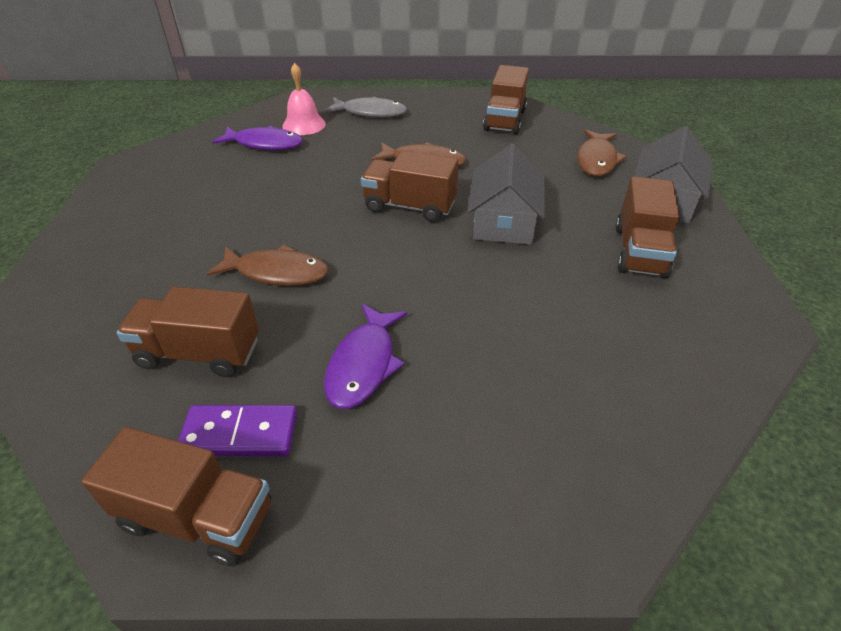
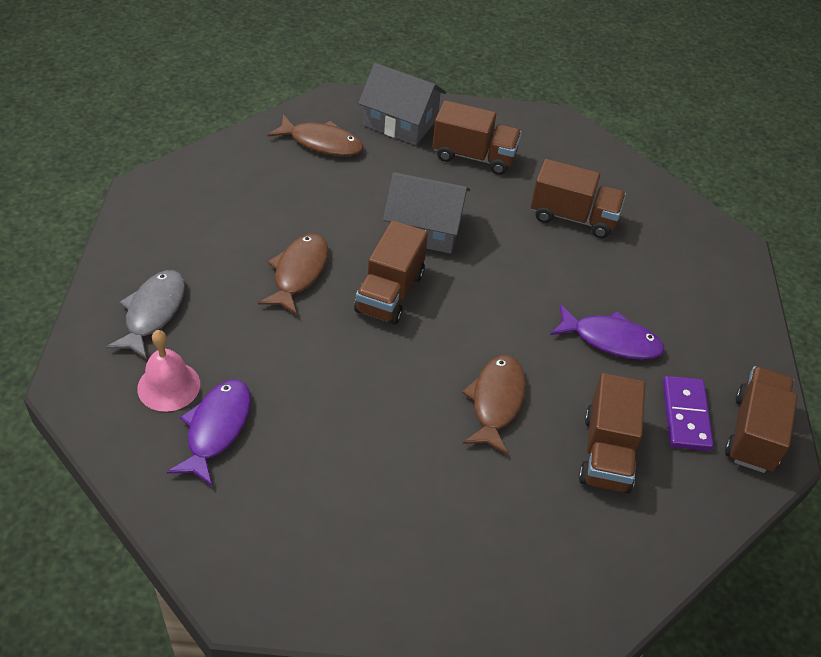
camera: 90 degrees left, 5 degrees up
(504, 120) = (214, 191): brown truck -> brown truck (573, 217)

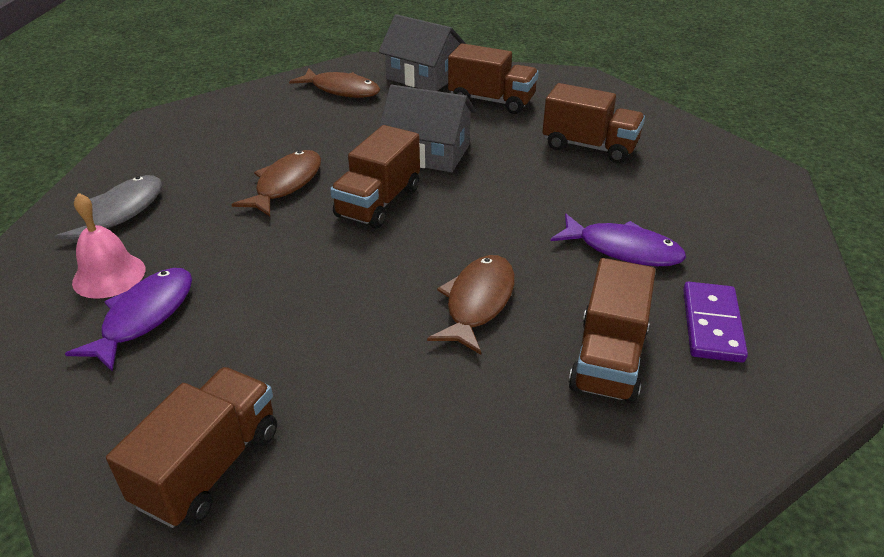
camera: 10 degrees right, 10 degrees down
(753, 433) = (801, 346): brown truck -> brown truck (209, 467)

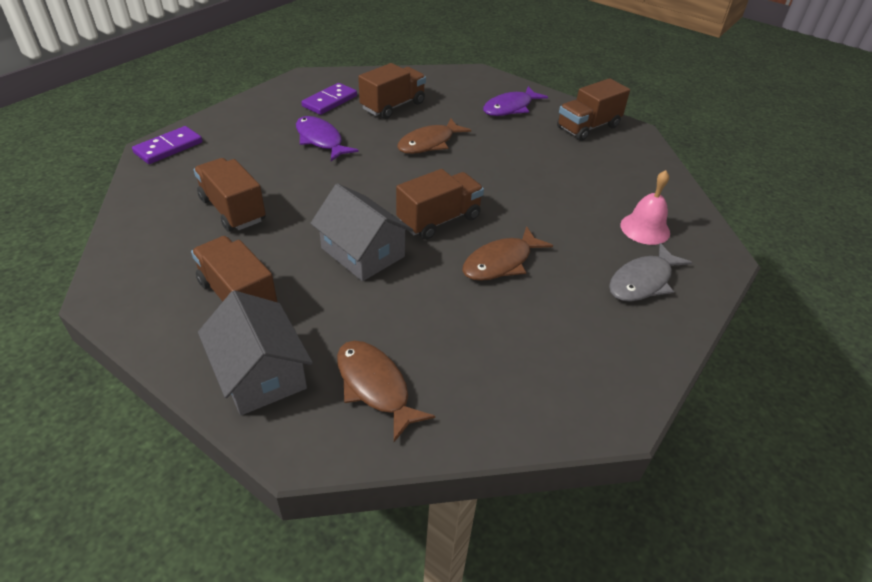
camera: 155 degrees left, 5 degrees up
(144, 317) = (619, 195): purple fish -> purple fish (510, 108)
(758, 177) = (168, 148): none -> purple domino

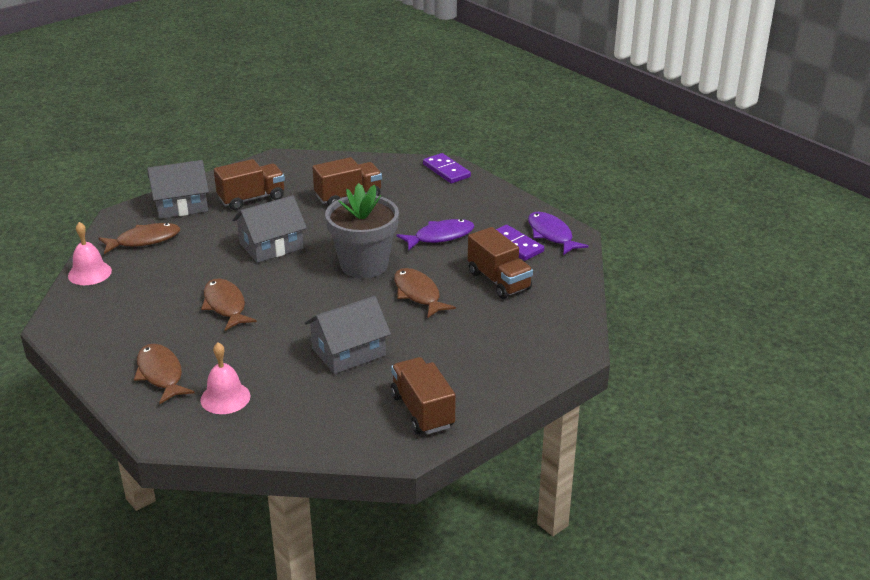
camera: 105 degrees right, 10 degrees down
(387, 179) = (364, 265): none -> grey flower pot
(439, 220) = (294, 284): brown truck -> none
(482, 424) = (89, 273): none -> pink bell
(510, 108) = (481, 360): purple fish -> purple fish (551, 235)
(536, 169) = (348, 352): none -> grey house
(643, 281) = (161, 374): grey fish -> brown fish

